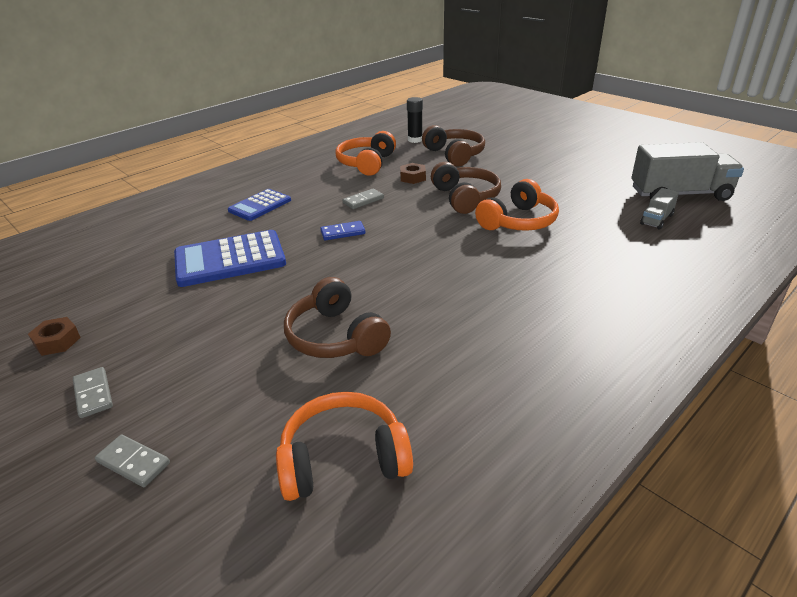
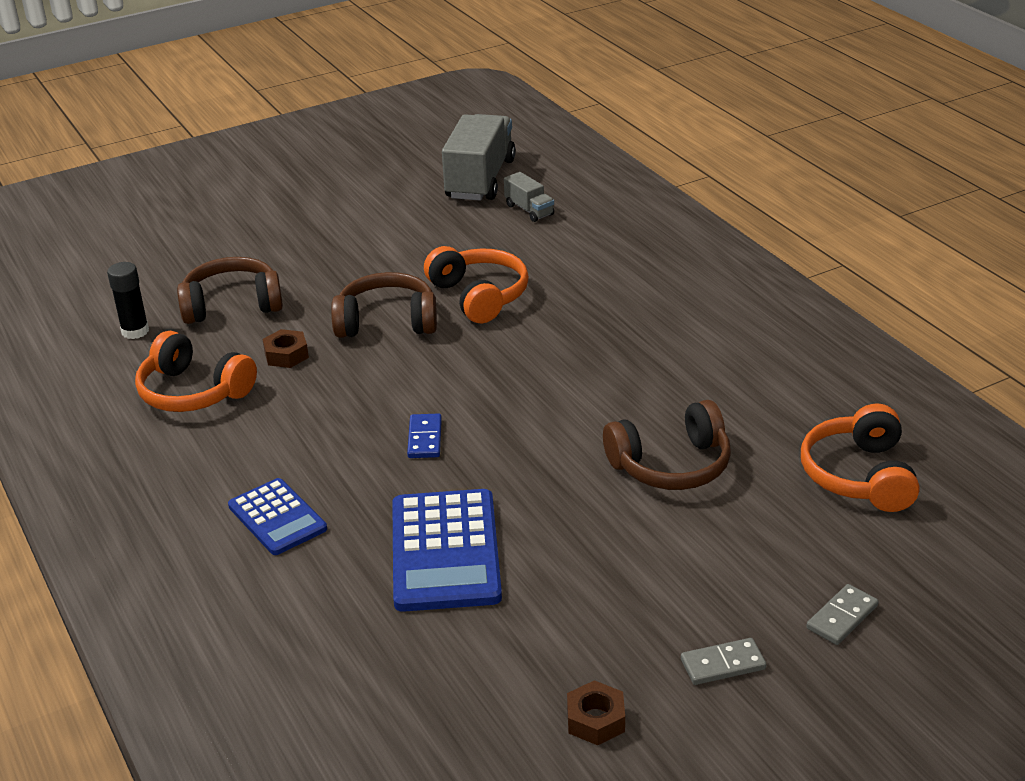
camera: 75 degrees left, 0 degrees up
(363, 200) = (334, 410): grey domino -> none

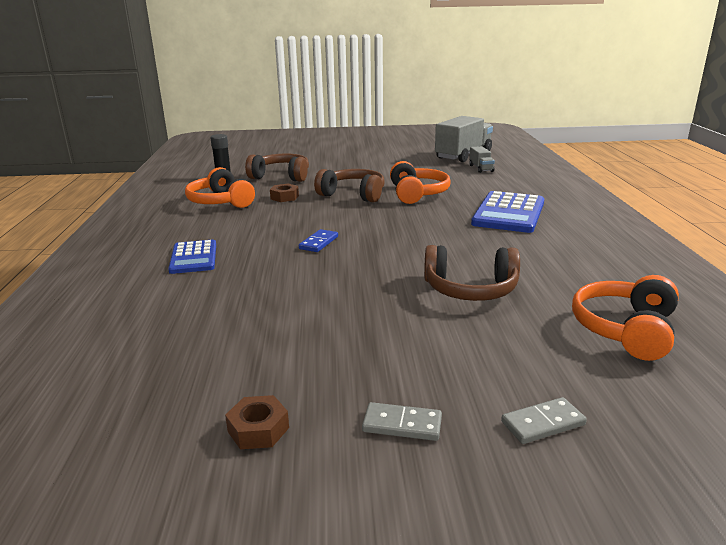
camera: 25 degrees right, 10 degrees down
(445, 551) = (268, 296): blue calculator -> blue calculator (508, 213)

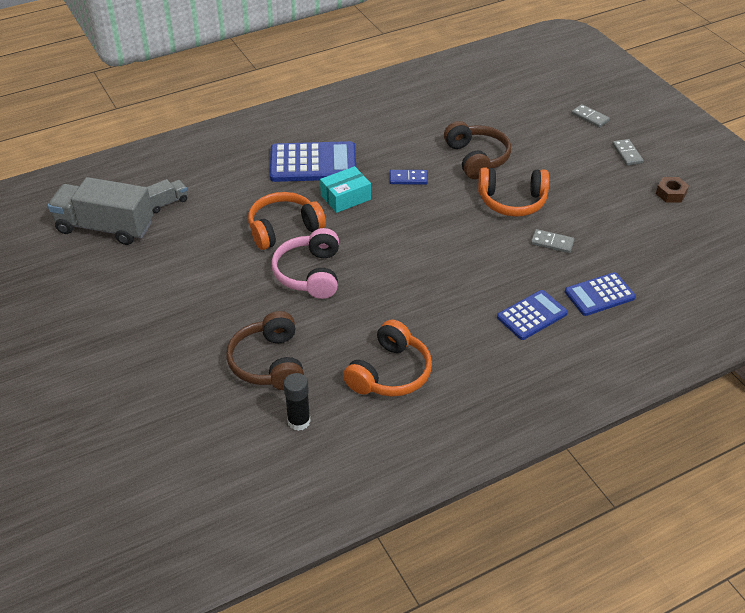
camera: 115 degrees left, 20 degrees up
(165, 297) = (599, 295): none -> blue calculator
(272, 294) = (552, 243): none -> grey domino
(284, 197) = (346, 325): brown nut -> none
(319, 243) = (450, 252): blue domino -> blue domino (408, 179)
(353, 194) = (310, 274): brown headphones -> pink headphones
(443, 217) = (345, 197): none -> turquoise box
(625, 330) = (484, 100): orange headphones -> orange headphones (512, 201)

